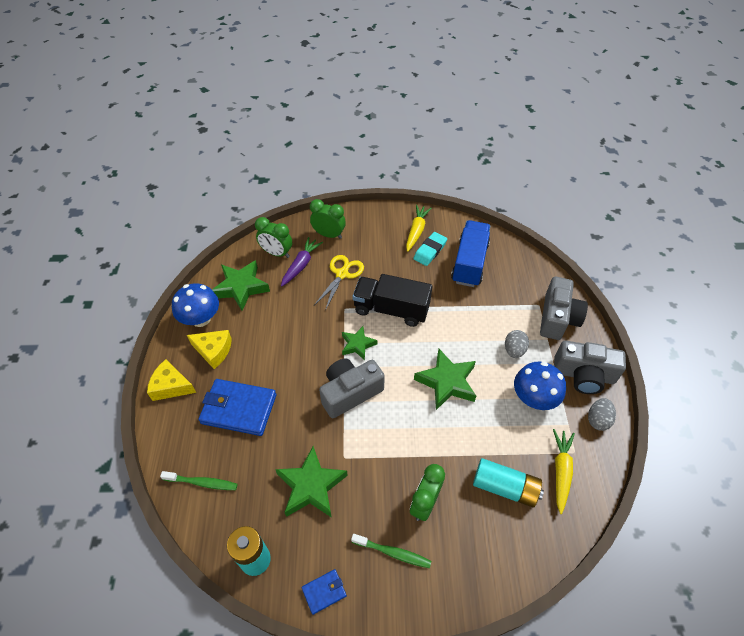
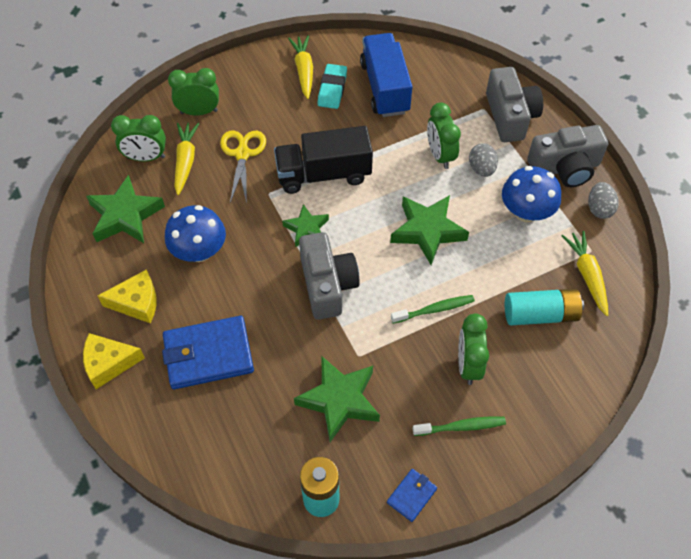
camera: 25 degrees left, 5 degrees up
(201, 319) = (97, 272): blue mushroom -> blue mushroom (199, 251)
(202, 483) = (214, 450): green toothbrush -> green toothbrush (434, 309)
(301, 265) = (185, 161): purple carrot -> yellow carrot
(350, 392) = (327, 285): grey camera -> grey camera turned 135 degrees clockwise
(486, 328) = (440, 155): none -> green clock

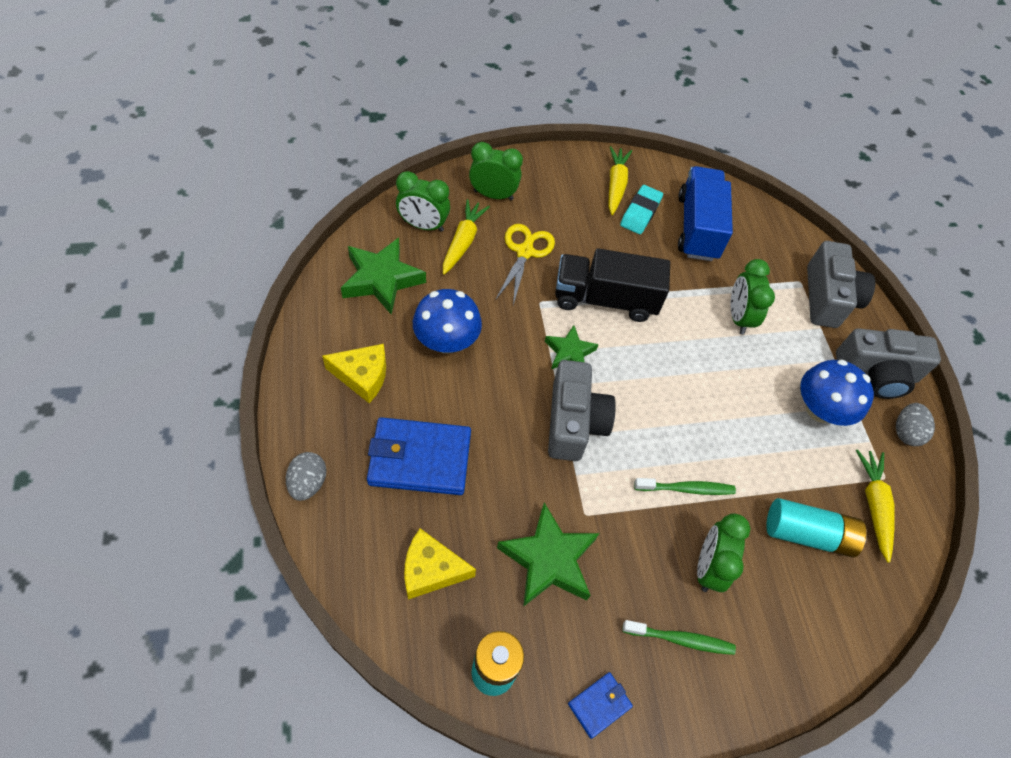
camera: 10 degrees right, 0 degrees up
(109, 363) = (310, 433): yellow cheese -> yellow cheese (431, 570)
(427, 231) = (702, 397): green star -> none
(481, 169) = (781, 346): grey egg -> grey egg (308, 483)

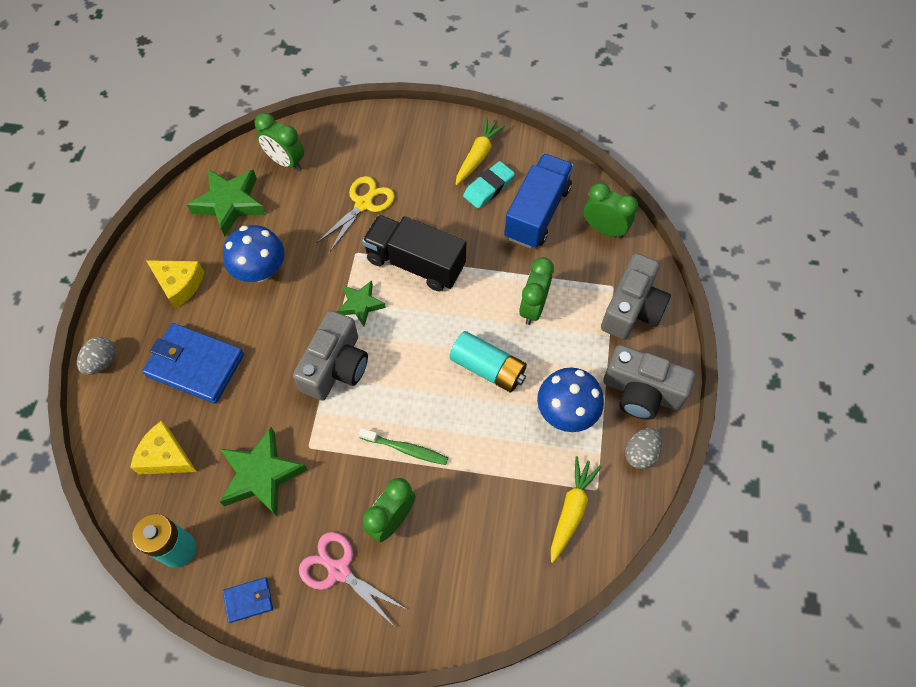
camera: 25 degrees right, 5 degrees up
(463, 241) = (313, 183): yellow carrot -> none
(493, 195) = (359, 145): green clock -> green clock (604, 229)
(680, 639) = (339, 570): green toothbrush -> pink scissors
(807, 534) = (495, 517): turquoise battery -> turquoise battery (488, 368)

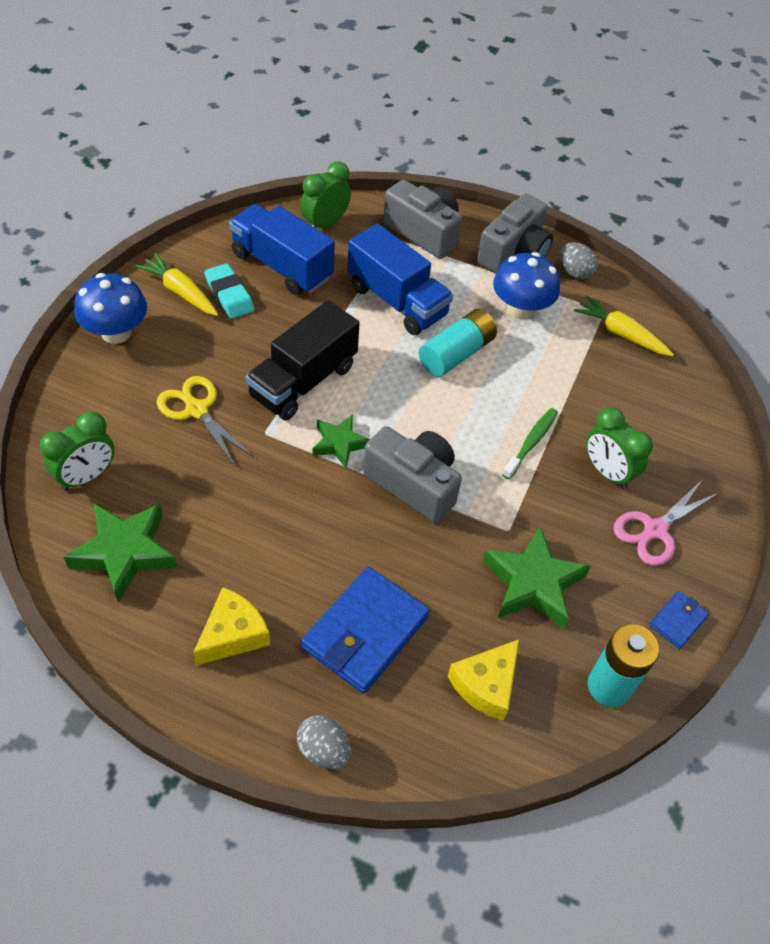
camera: 80 degrees left, 10 degrees down
(248, 600) = (677, 621): blue wallet -> blue wallet turned 45 degrees clockwise
(260, 270) = (249, 536): blue mushroom -> blue mushroom (116, 332)
(533, 307) = (397, 301): green clock -> blue truck

